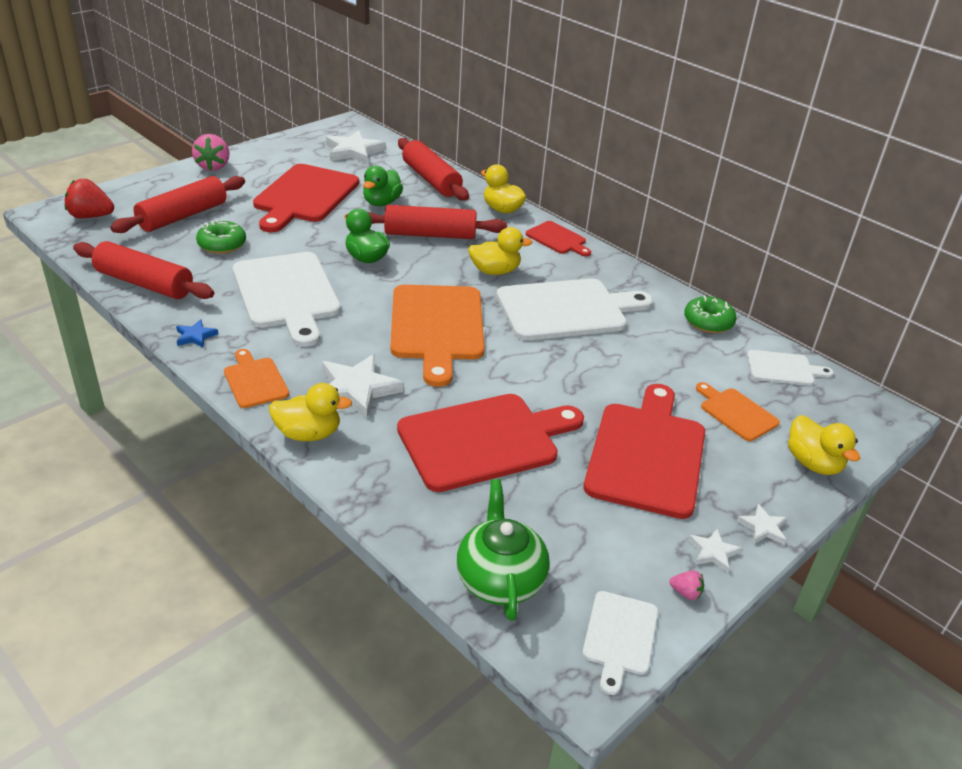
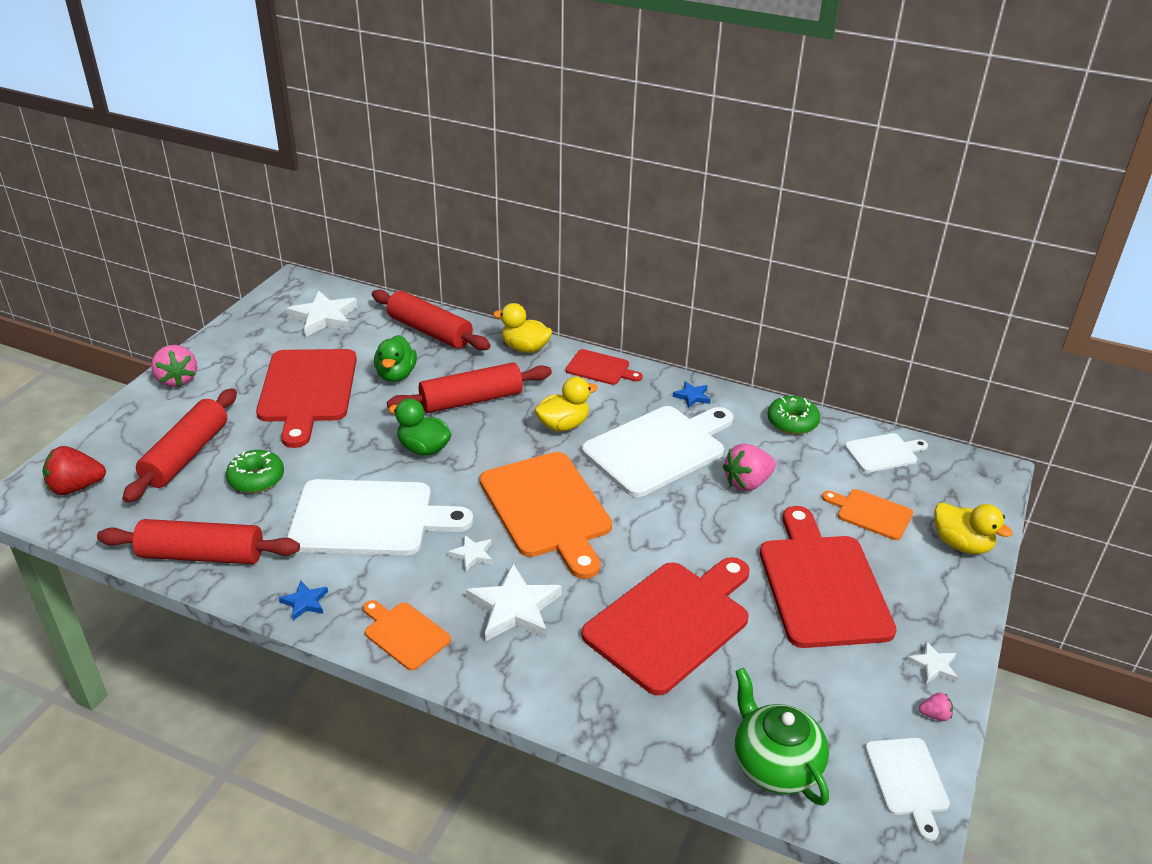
camera: 20 degrees left, 0 degrees up
(287, 294) = (369, 518): white cutting board -> white cutting board turned 45 degrees counterclockwise
(308, 434) = (500, 676): yellow duck -> none
(626, 279) = (692, 396): none -> blue star
(631, 356) = (747, 483): none -> pink strawberry
(763, 528) = (958, 625): white star -> white star (472, 554)

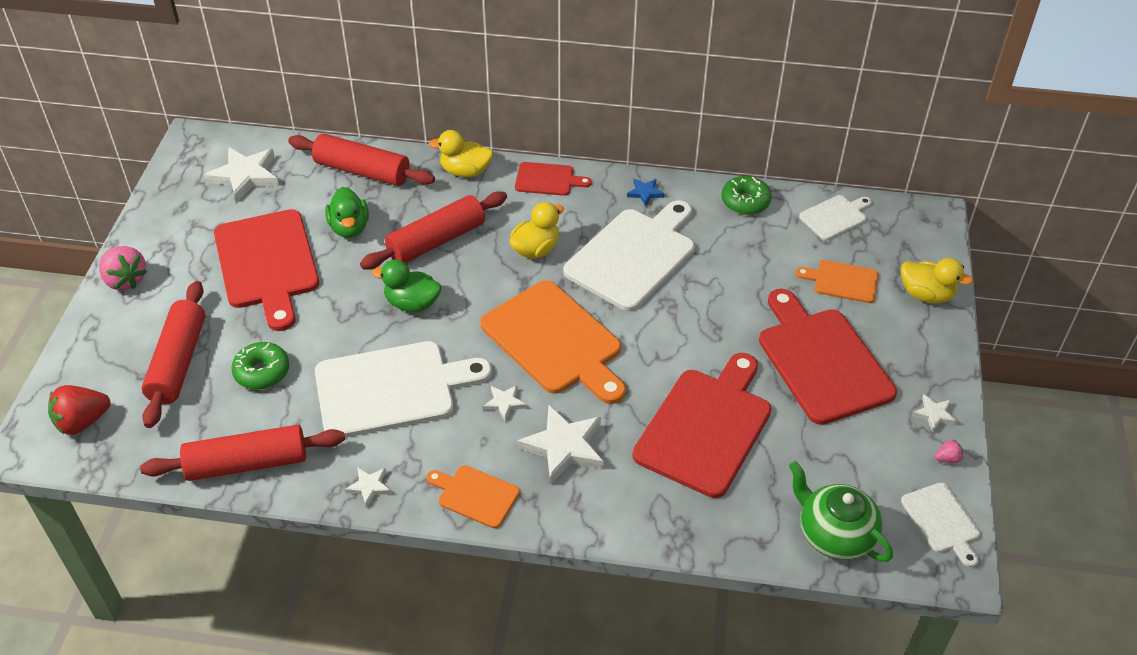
camera: 15 degrees left, 10 degrees up
(305, 602) = (369, 487): blue star -> white star
(747, 483) = (725, 274): pink strawberry -> none

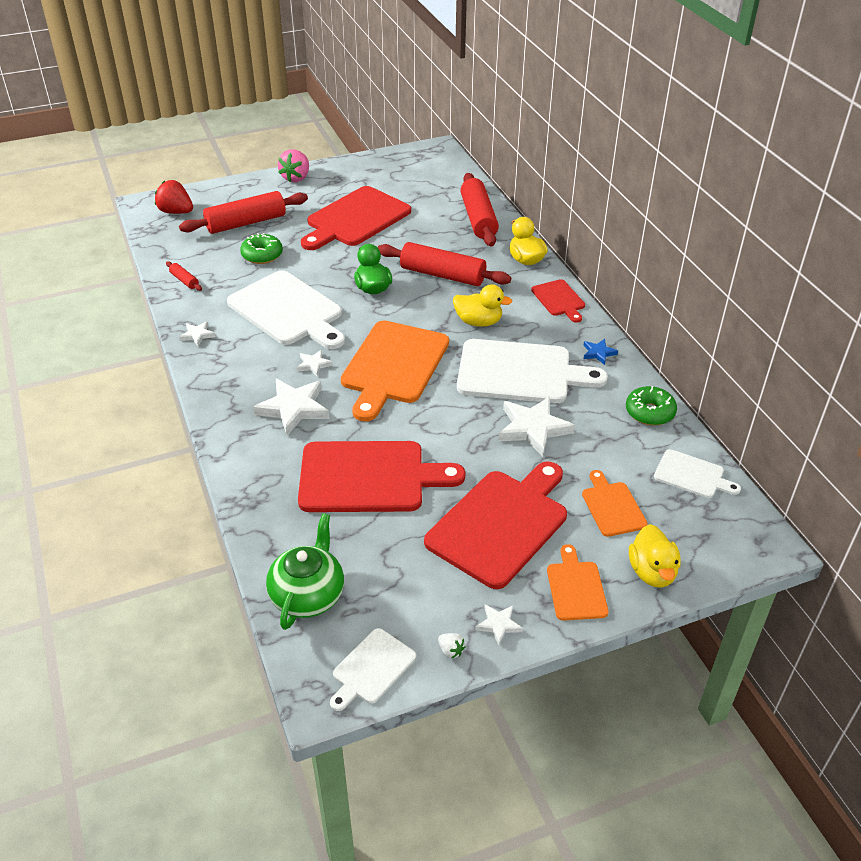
camera: 60 degrees right, 5 degrees down
(245, 176) = (425, 179): white star -> white star (533, 428)
(247, 463) = (184, 280): red rolling pin -> red rolling pin, size x0.44
(349, 228) = (419, 235): green duck -> none
(475, 495) = (220, 383): orange cutting board -> orange cutting board (576, 587)
(947, 458) = (451, 651): pink strawberry -> white strawberry

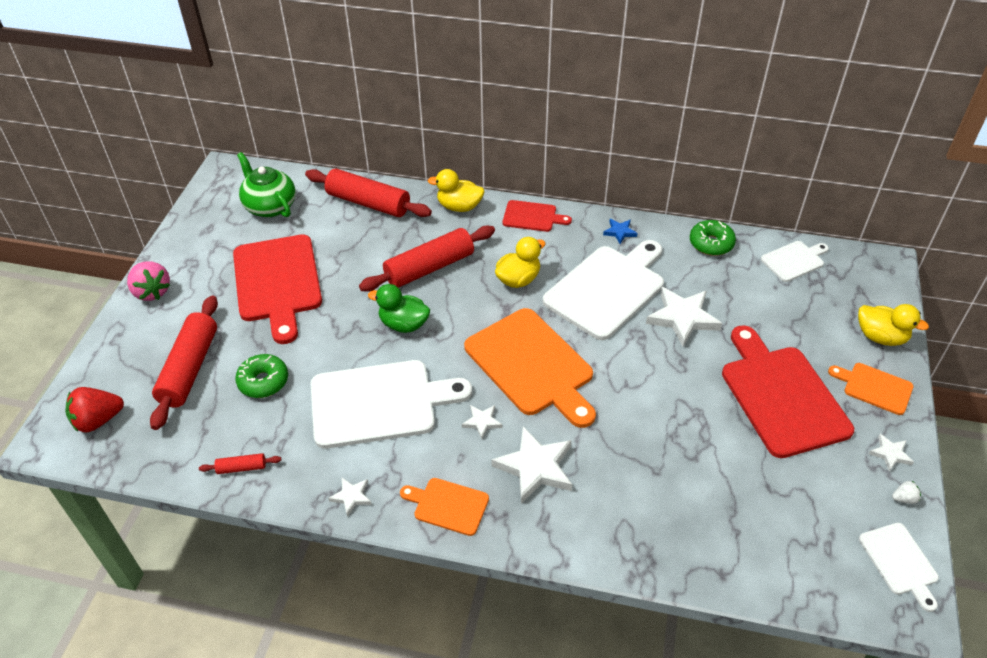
camera: 55 degrees left, 5 degrees up
(308, 595) = (793, 570): green teapot -> green teapot (270, 206)
(369, 477) = (670, 455): red cutting board -> none
(612, 506) = (801, 321): orange cutting board -> orange cutting board (448, 505)

